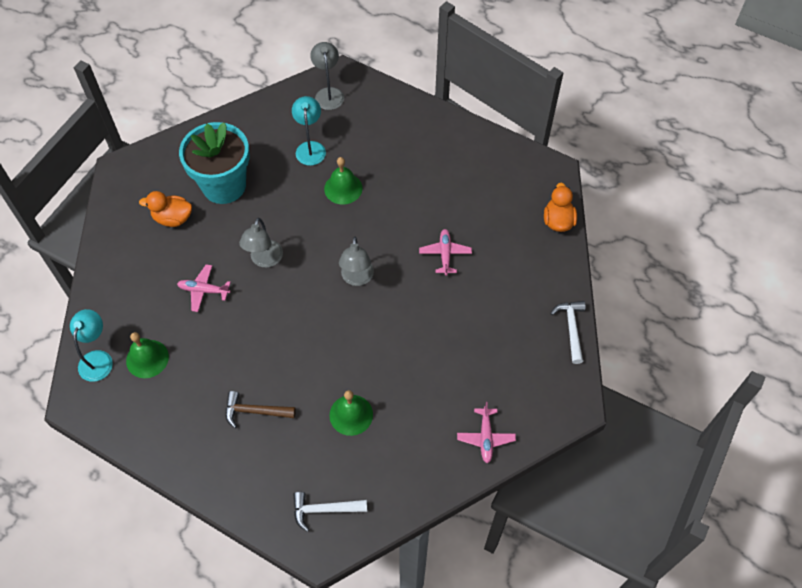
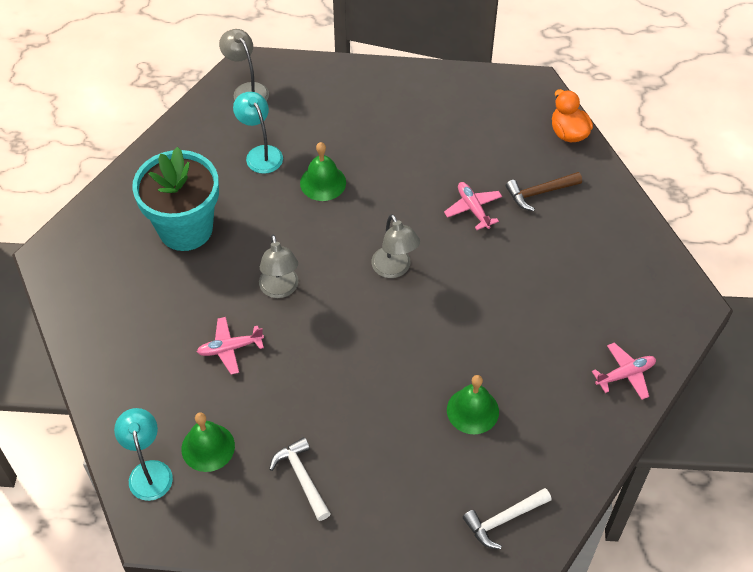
camera: 25 degrees left, 5 degrees down
(173, 218) = (146, 285): orange duck -> none
(255, 411) = (366, 451): brown hammer -> brown hammer (539, 192)
(485, 438) = (625, 374): pink plane -> pink plane turned 90 degrees counterclockwise
(571, 329) = (645, 233): white hammer -> white hammer (302, 477)

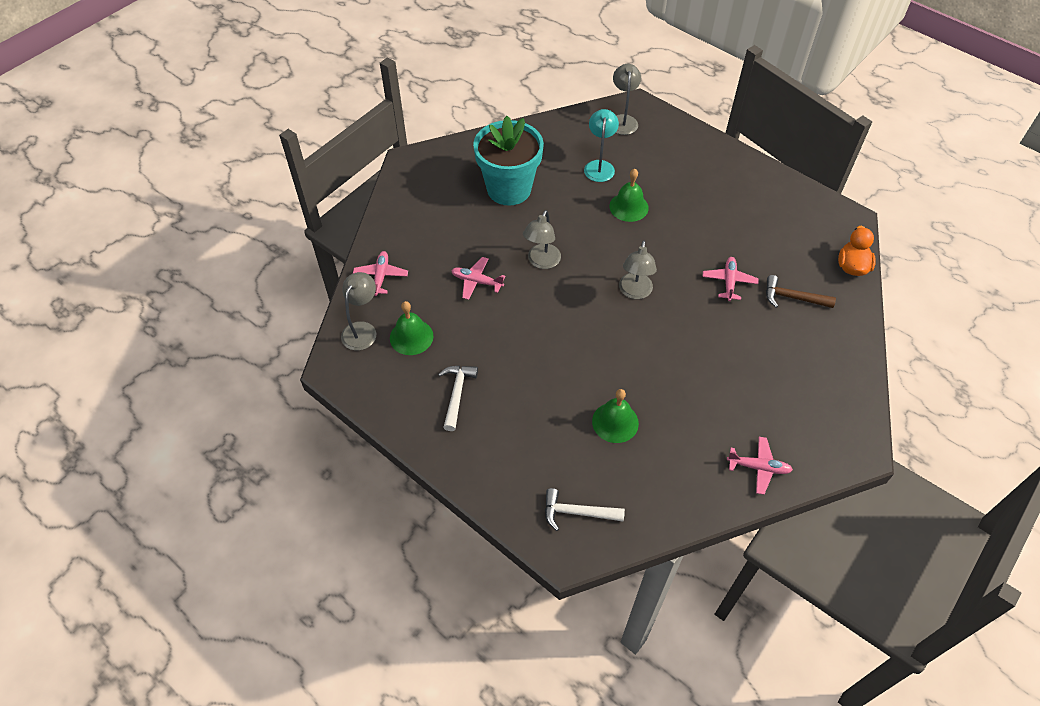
camera: 35 degrees right, 0 degrees up
(122, 402) = (381, 276): none -> pink plane
(149, 471) = (362, 330): turquoise lamp -> grey lamp

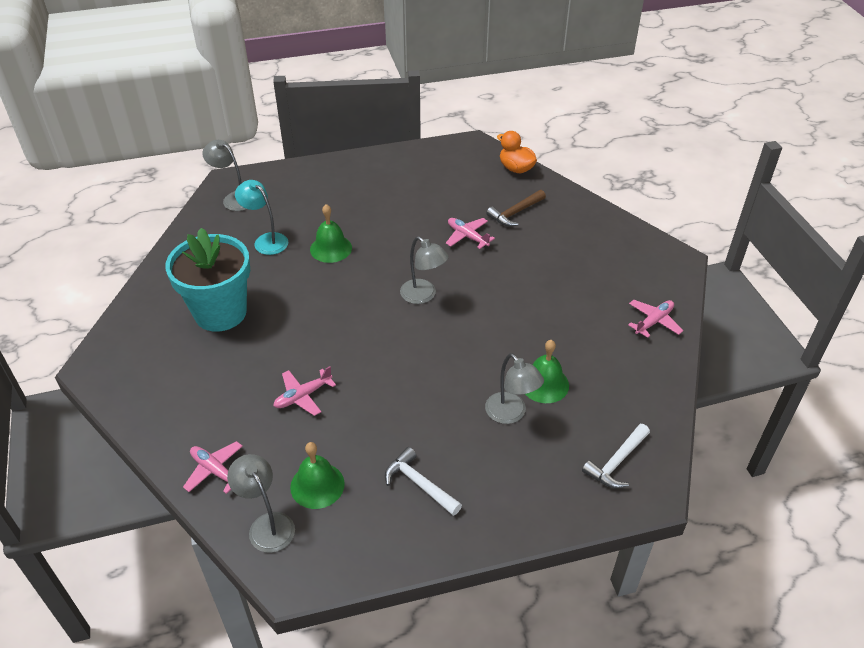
camera: 55 degrees left, 10 degrees down
(541, 262) = (329, 337): grey lamp -> grey lamp (511, 414)

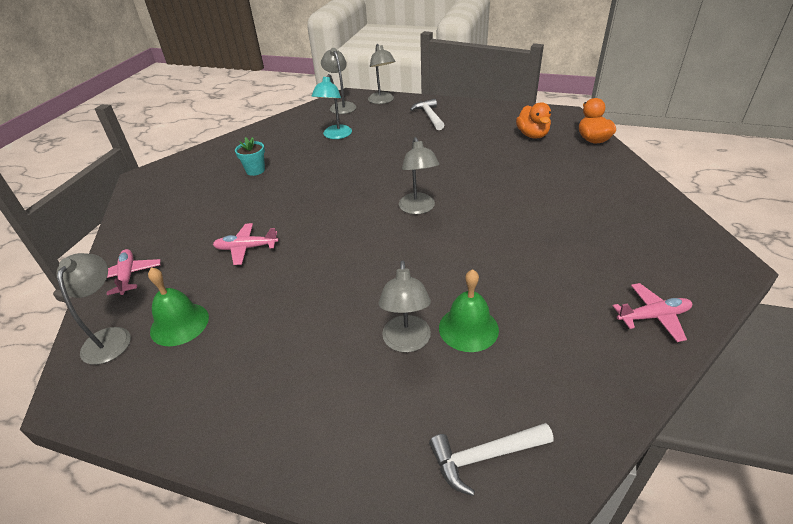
camera: 35 degrees right, 5 degrees down
(220, 312) = (255, 170): turquoise flower pot -> turquoise flower pot, size x0.41
(266, 240) = (335, 135): turquoise lamp -> turquoise lamp turned 150 degrees counterclockwise
(275, 178) = (382, 101): none -> grey lamp
(331, 248) = (376, 153): green bell -> none
(419, 484) = (258, 367): white hammer -> white hammer (429, 116)
(461, 179) = (532, 135): none -> orange duck
(467, 236) = (500, 177): pink plane -> none
(515, 213) = (563, 171): brown hammer -> none

